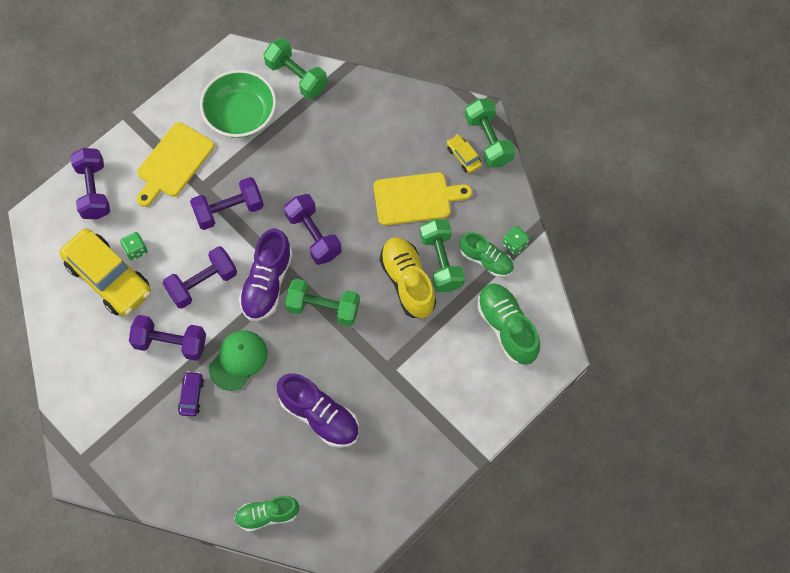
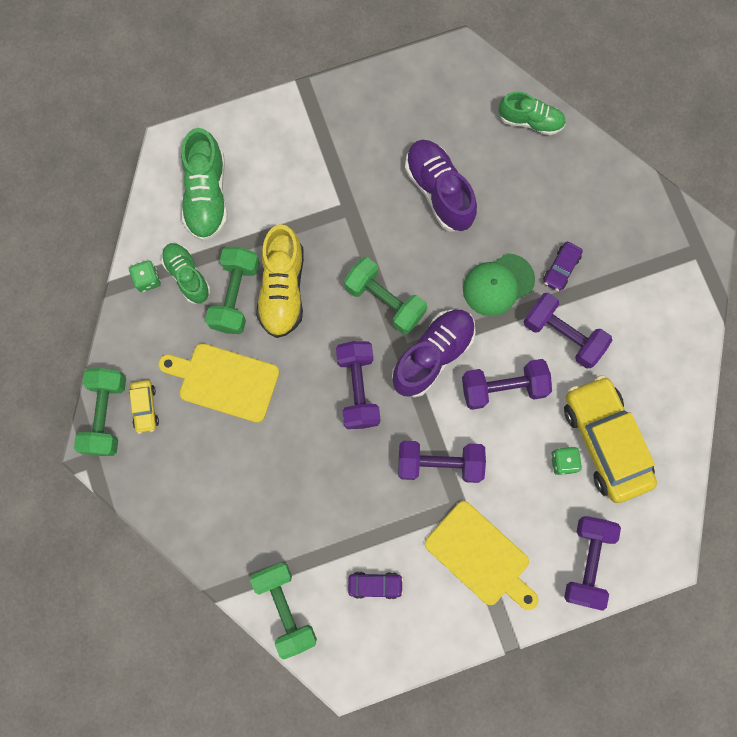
camera: 155 degrees left, 10 degrees up
(173, 163) = (480, 556): yellow cutting board -> yellow cutting board turned 75 degrees clockwise
(240, 115) = (375, 585): green bowl -> purple car

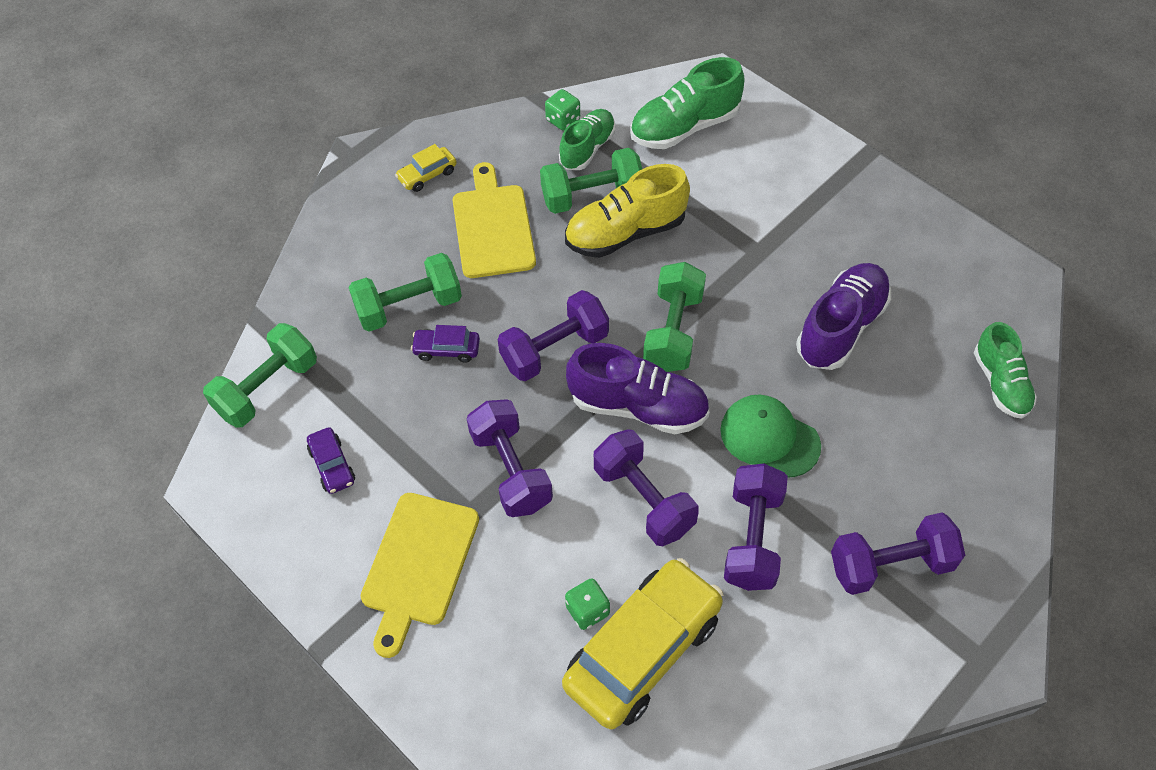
camera: 65 degrees right, 20 degrees down
(106, 415) = (402, 148): green dumbbell -> green dumbbell (409, 307)
(561, 269) = (837, 499): purple car -> purple car (447, 349)
(587, 562) = (470, 698): purple dumbbell -> purple dumbbell (890, 565)

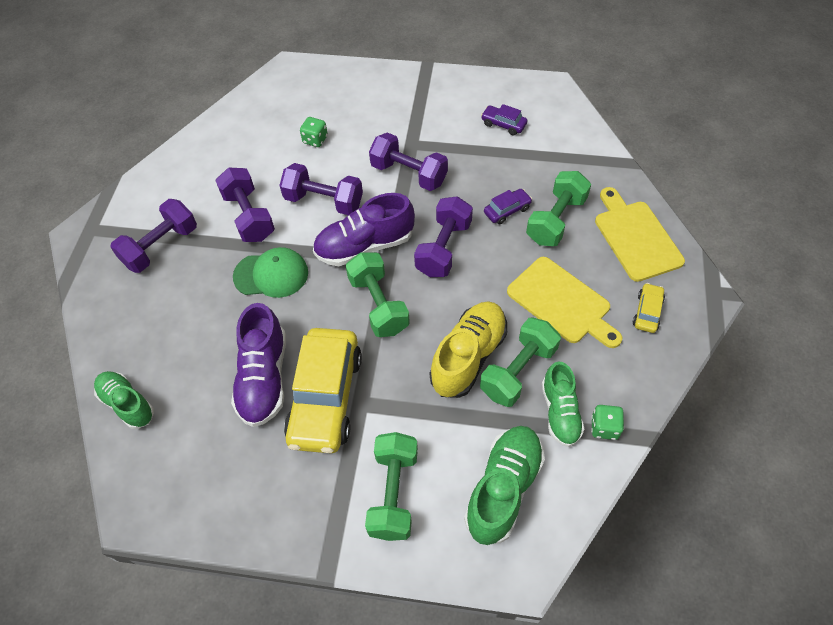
camera: 145 degrees right, 0 degrees up
(267, 388) = (579, 136): green dumbbell -> green dumbbell (394, 493)
(418, 564) = (415, 112): yellow cutting board -> yellow cutting board (636, 237)
(643, 651) = (275, 140): yellow car -> yellow car (325, 397)

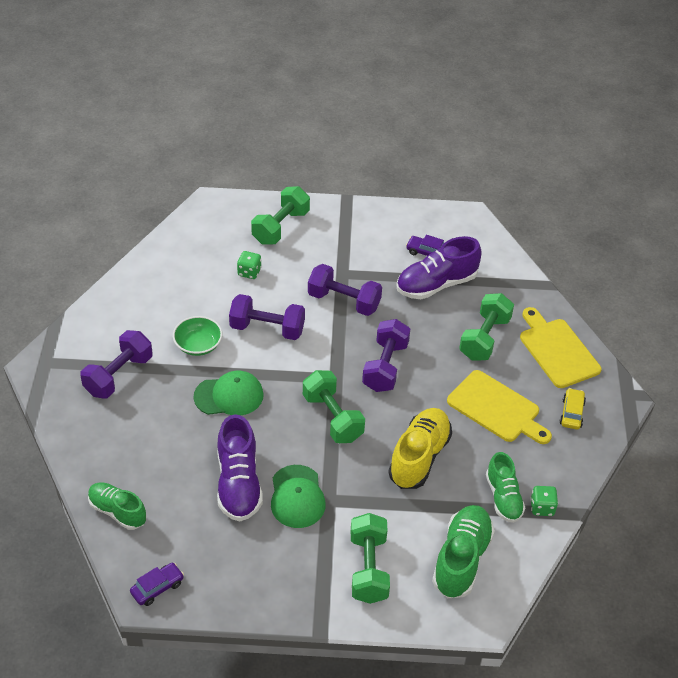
camera: 10 degrees left, 10 degrees down
(249, 216) = (198, 345): purple dumbbell -> green bowl
(325, 397) = (297, 497): yellow car -> green cap
(365, 246) = (312, 367): purple shoe -> purple shoe (436, 284)
(507, 210) = (439, 331): purple car -> purple car (157, 588)
(518, 371) = (464, 467): green dumbbell -> green dumbbell (281, 227)

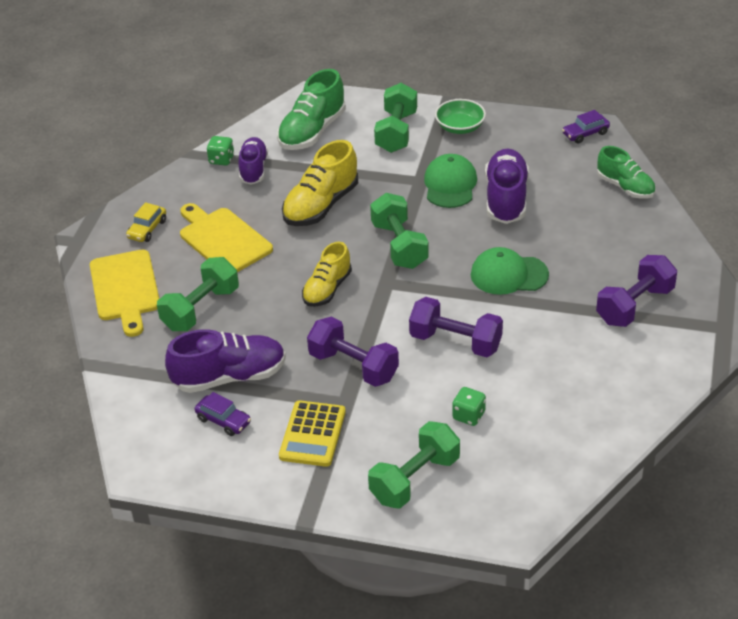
camera: 165 degrees left, 5 degrees down
(198, 345) = (541, 330): green bowl -> green bowl (460, 127)
(359, 249) = (312, 434): none -> yellow calculator
(385, 366) = (327, 289): purple dumbbell -> yellow shoe
(503, 497) = (253, 169): green shoe -> purple shoe

